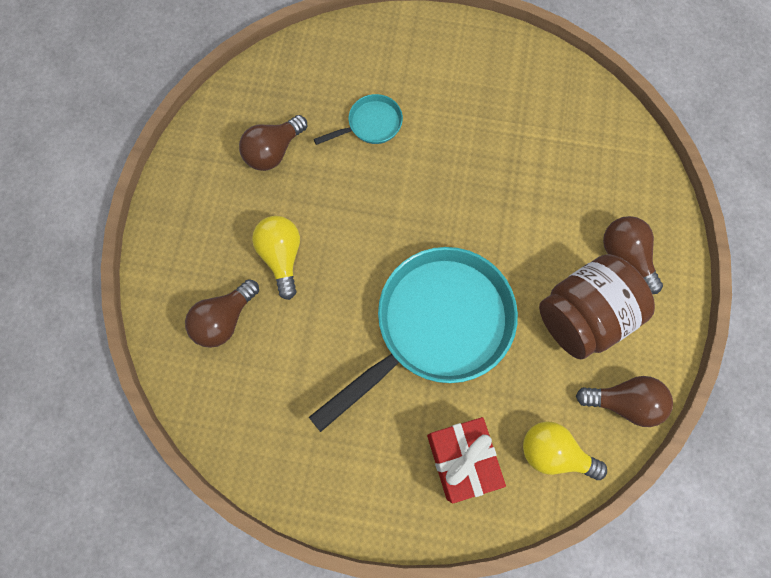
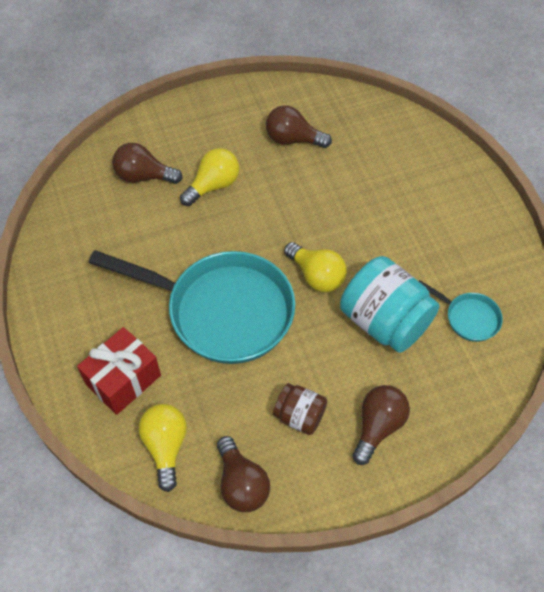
camera: 60 degrees right, 15 degrees down
(371, 124) = (361, 187): turquoise pan -> turquoise pan (468, 317)
(446, 220) = (316, 276): none -> yellow light bulb
(527, 190) = (384, 321): none -> turquoise jar
(583, 316) = (299, 416): brown jar -> brown jar, size x0.54

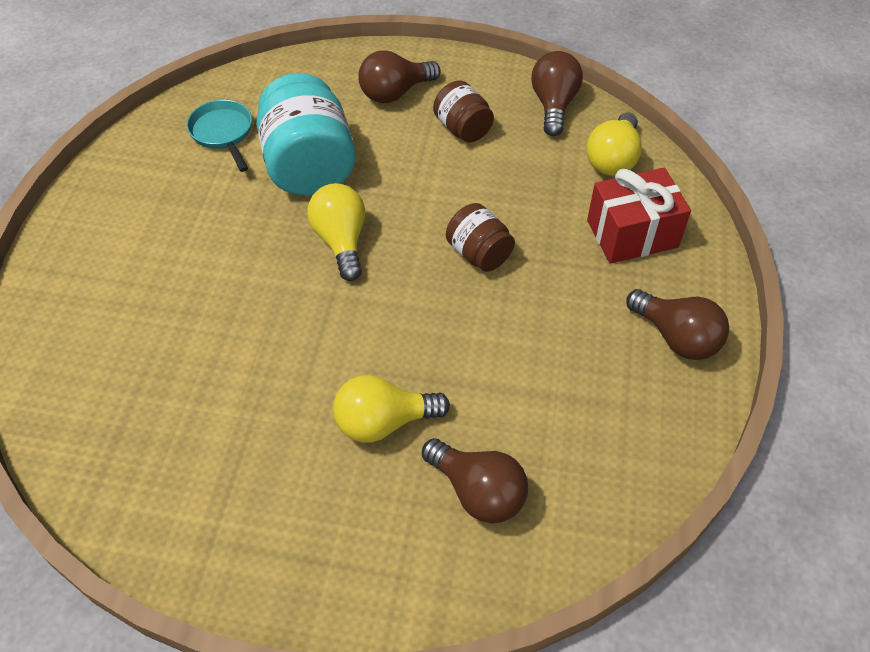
camera: 150 degrees left, 5 degrees down
(221, 311) = (479, 254): turquoise pan -> brown jar
(293, 139) = (214, 439): brown light bulb -> brown light bulb (676, 337)

